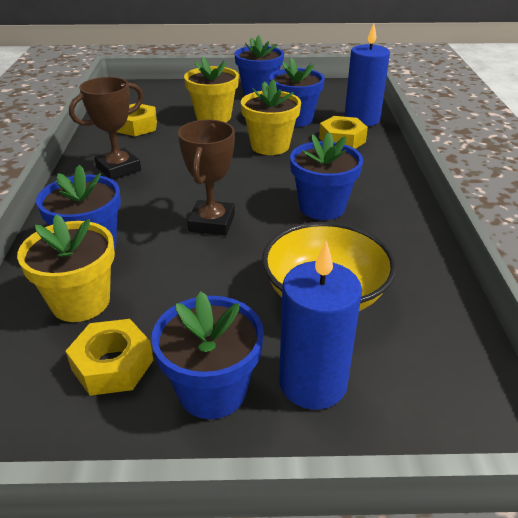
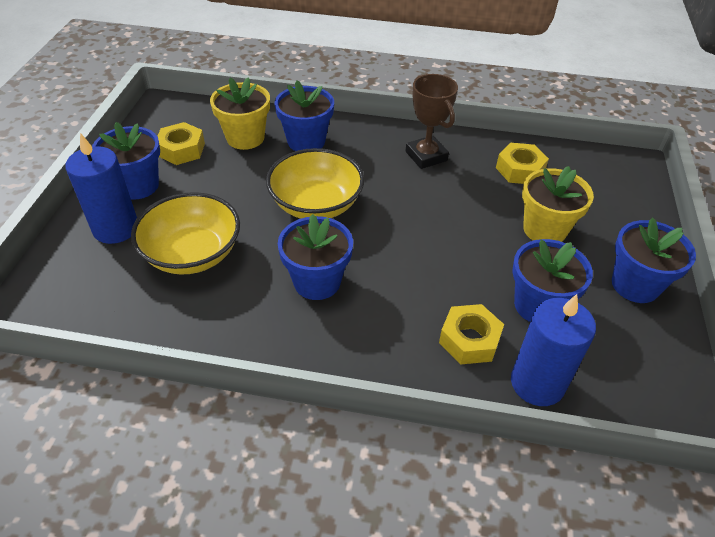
camera: 100 degrees right, 10 degrees up
(212, 223) = (316, 204): brown trophy -> yellow bowl
(270, 146) = (460, 267): yellow flower pot -> none

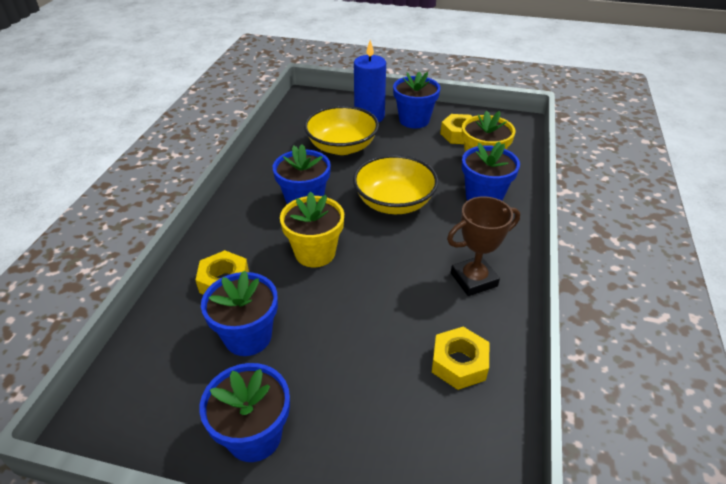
camera: 95 degrees right, 5 degrees down
(537, 383) = (167, 318): blue candle -> none
(544, 230) = (351, 366): yellow flower pot -> yellow flower pot (315, 253)

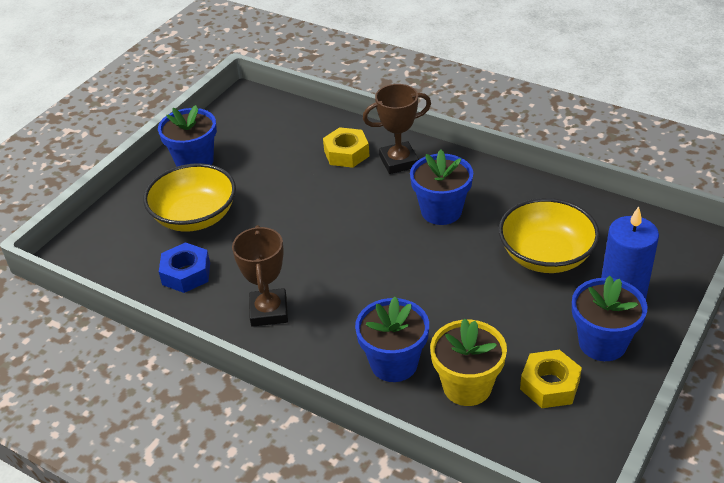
camera: 110 degrees right, 0 degrees up
(235, 240) = (399, 161): none -> brown trophy
(248, 336) = (279, 163): blue flower pot -> none
(315, 253) = (358, 209): yellow flower pot -> none
(394, 202) = (414, 280): yellow bowl -> yellow bowl (195, 217)
(459, 363) = (186, 273): yellow nut -> blue nut

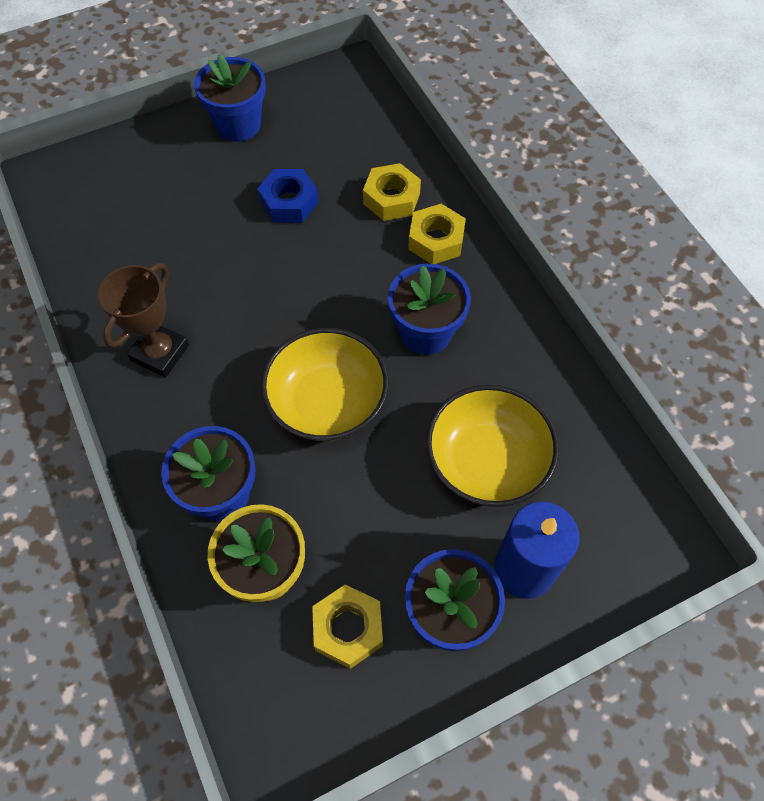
camera: 30 degrees right, 20 degrees up
(186, 273) = (124, 259): blue nut -> blue nut (289, 202)
(195, 217) = (185, 194): yellow bowl -> yellow bowl (327, 402)
(399, 161) = (436, 240): brown trophy -> yellow nut

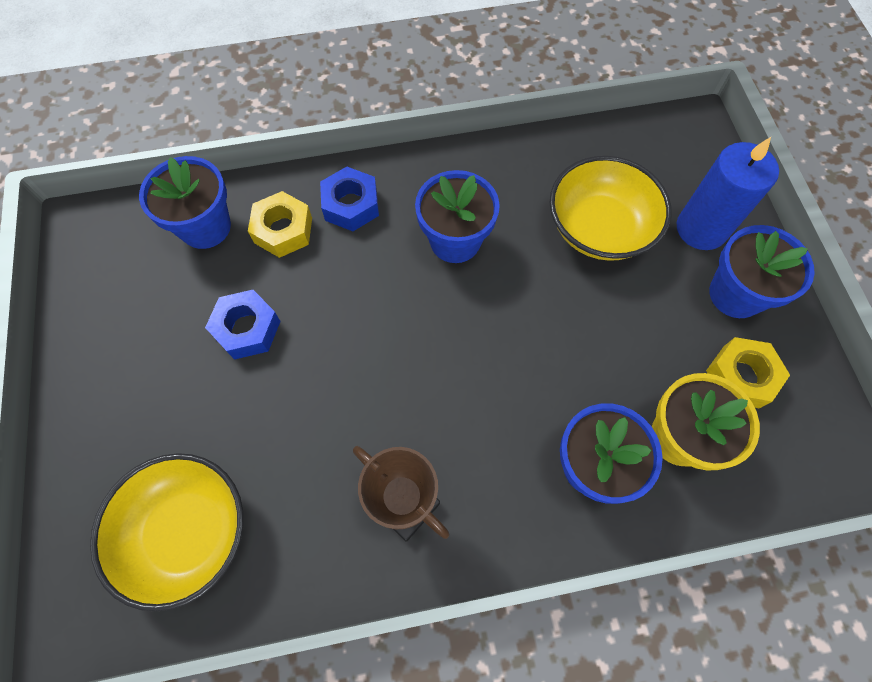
camera: 75 degrees left, 5 degrees up
(238, 125) = (105, 361): blue flower pot -> blue flower pot (205, 227)
(327, 402) = (510, 344): yellow bowl -> yellow bowl (187, 532)
(436, 240) = (351, 205): yellow nut -> blue nut

